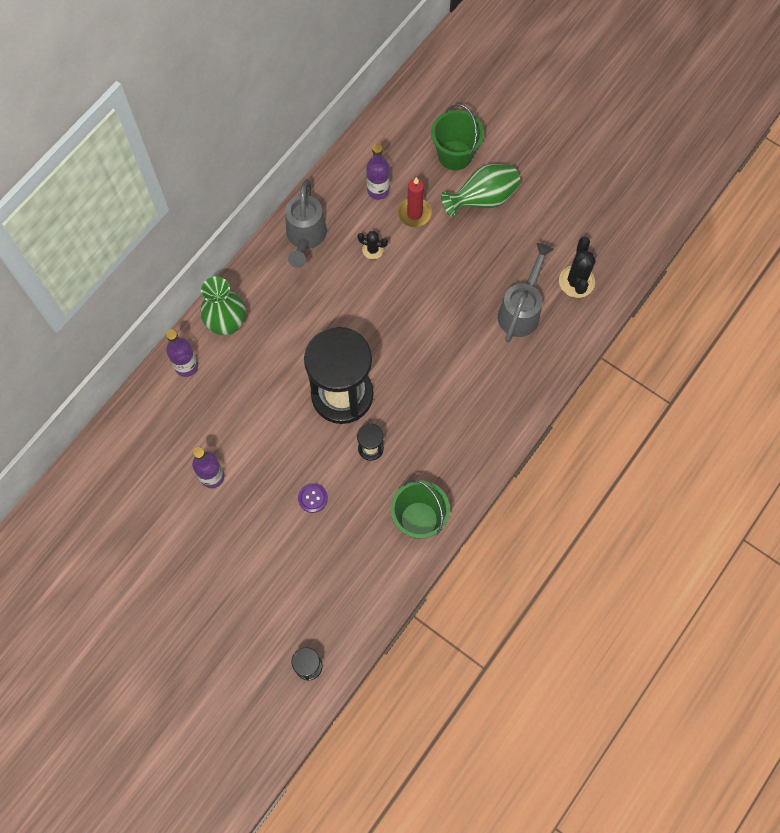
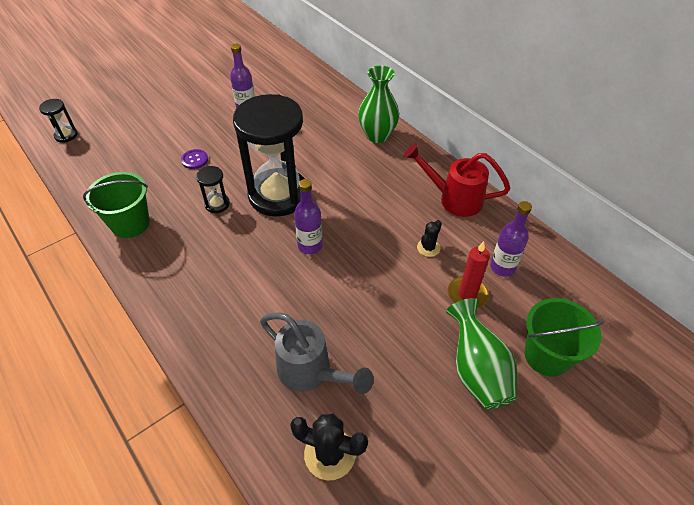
camera: 105 degrees right, 20 degrees down
(186, 366) = (346, 109): purple bottle -> purple bottle (310, 246)
(305, 238) = (453, 199): grey watering can -> red watering can

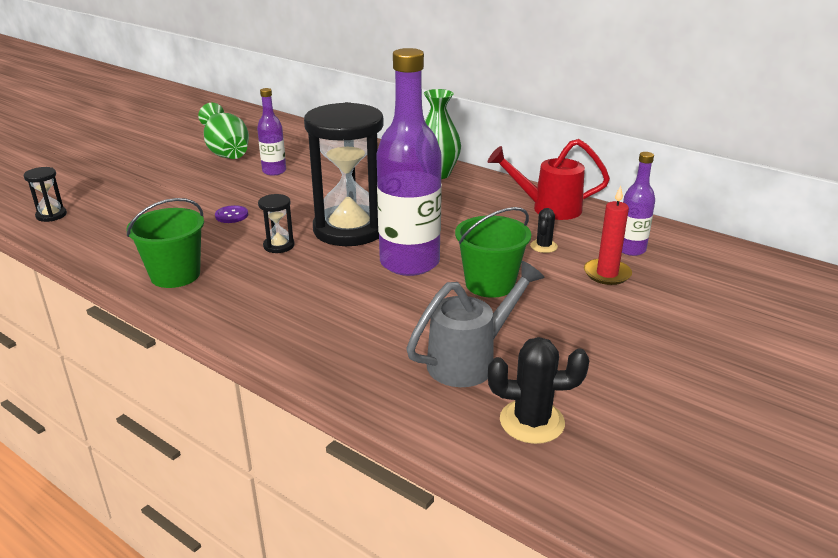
camera: 15 degrees left, 20 degrees down
(310, 246) = (409, 263): purple bottle -> purple bottle, size x1.99
(311, 373) = (471, 360): grey watering can -> grey watering can turned 60 degrees counterclockwise
(476, 370) = (653, 328): green vase -> green vase (226, 153)
(547, 356) = (718, 305): green bucket -> green bucket (490, 284)

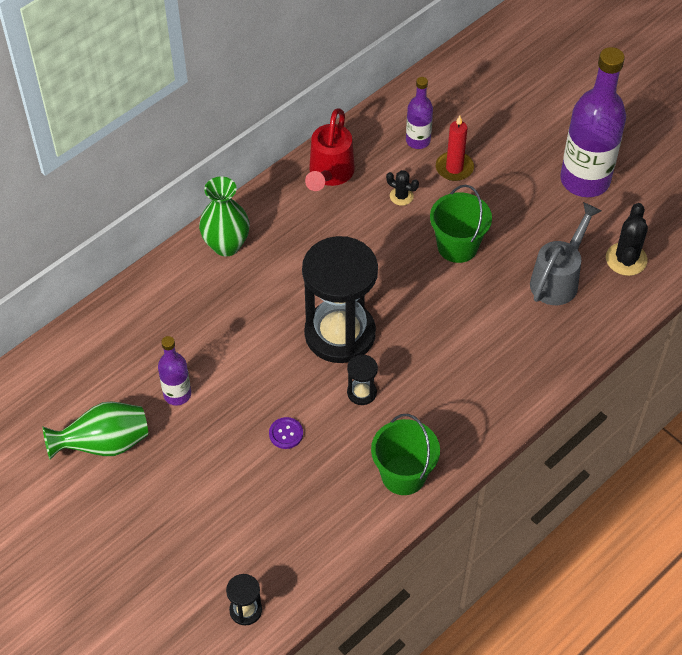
camera: 80 degrees left, 25 degrees up
(409, 263) = (412, 295): purple bottle -> purple bottle (585, 180)
(471, 360) = (558, 278): grey watering can -> grey watering can turned 60 degrees clockwise

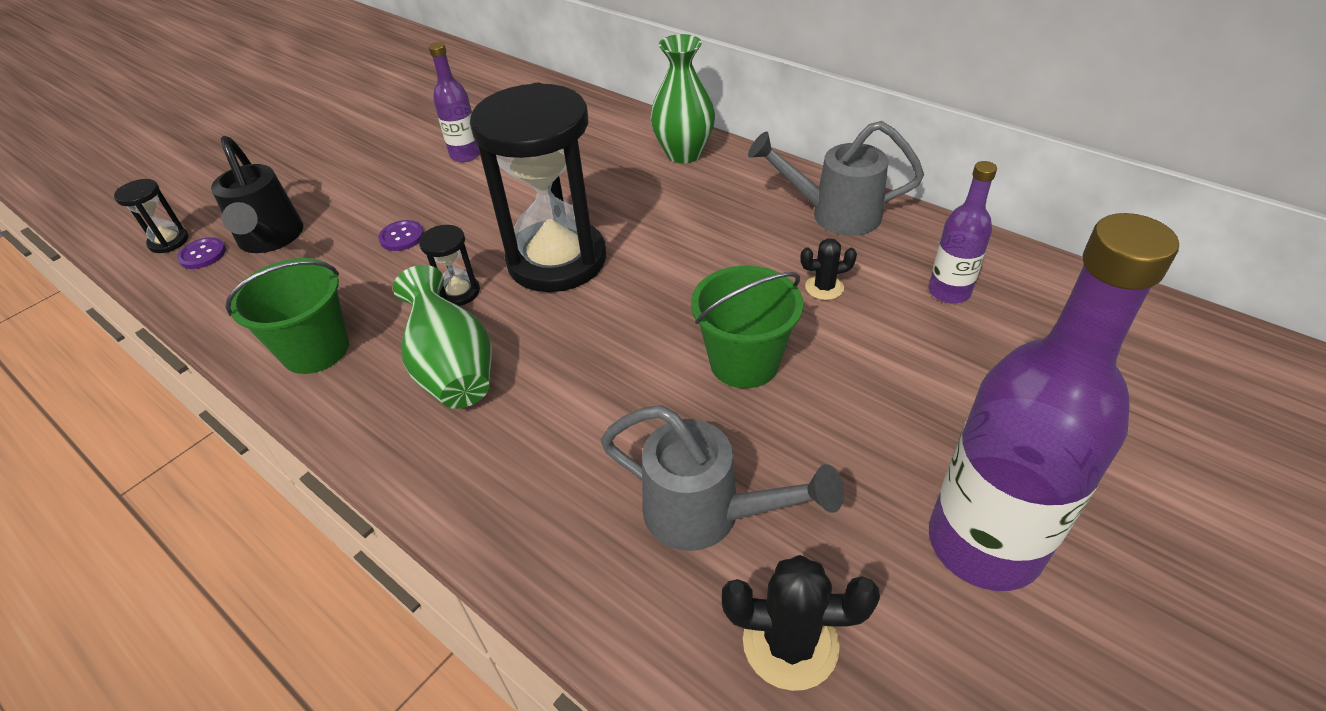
camera: 85 degrees right, 10 degrees down
(104, 444) = (407, 123): green vase -> green vase (453, 370)
(265, 528) = (271, 240): none -> black watering can
(272, 577) = (202, 254): none -> purple button
(329, 175) = (833, 214): red watering can -> grey watering can
(401, 196) = (824, 287): black cactus -> black cactus turned 60 degrees clockwise
(454, 168) = (913, 340): red candle -> none

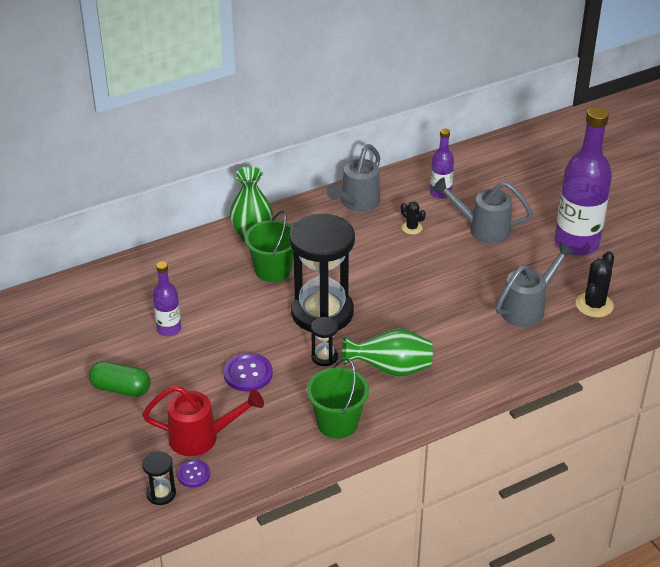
camera: 70 degrees left, 5 degrees down
(271, 240) = (202, 438): black watering can -> red watering can
(349, 158) = (121, 388): none -> green capsule
(402, 237) = (248, 374): purple button -> purple button, size x1.60
(744, 362) = (447, 270): green bucket -> green bucket (273, 270)
(824, 287) = (412, 228): black cactus -> black cactus turned 60 degrees counterclockwise
(897, 374) = (482, 229): none -> grey watering can

